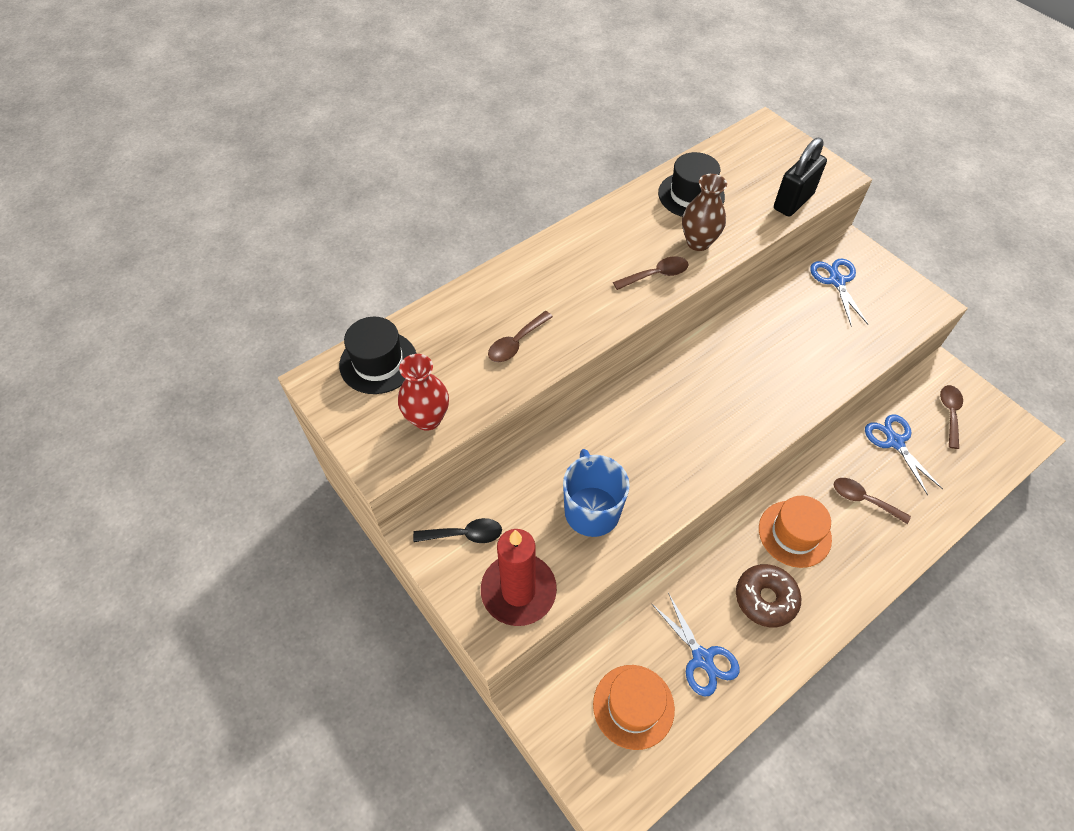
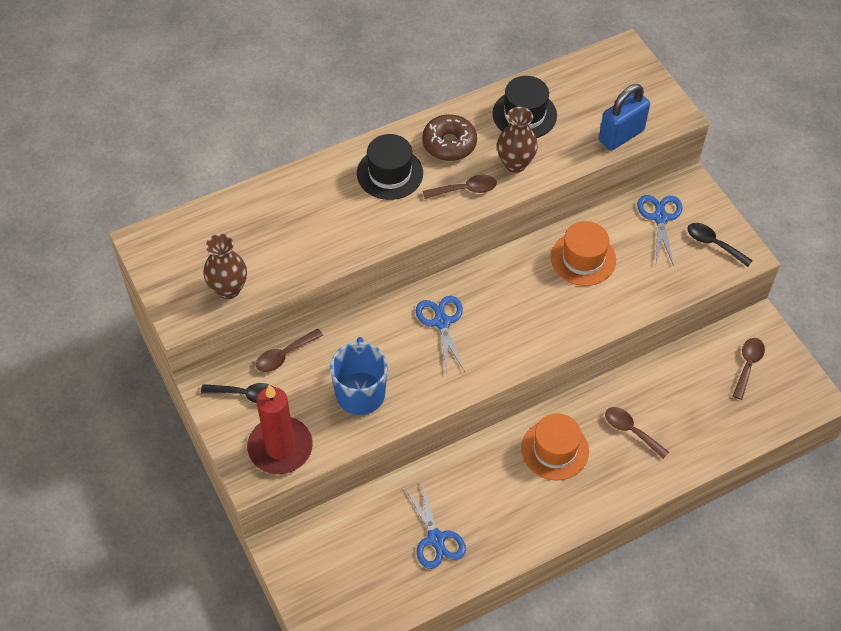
camera: 10 degrees right, 0 degrees up
(378, 362) = (197, 233): black hat -> black hat (390, 173)
(427, 419) = (228, 289): red vase -> brown vase
(516, 343) = (321, 234): brown spoon -> brown spoon (284, 355)
(633, 706) = (364, 566): orange hat -> orange hat (583, 259)
(765, 598) = (508, 500): brown donut -> brown donut (449, 144)
(793, 201) = (621, 135): black padlock -> blue padlock
(895, 442) = (682, 383): blue scissors -> blue scissors (442, 322)
(897, 298) = (714, 244): none -> black spoon

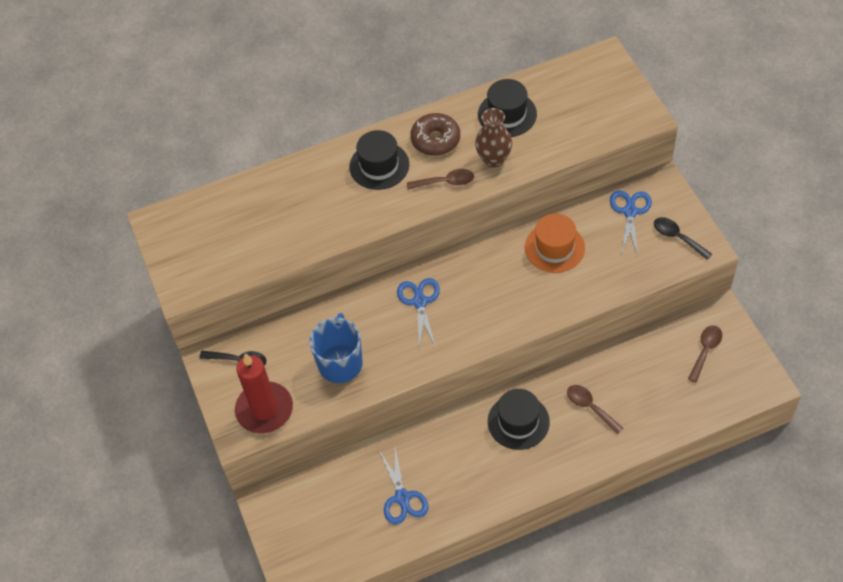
camera: 10 degrees right, 0 degrees up
(228, 289) = (225, 266): brown vase -> none
(284, 355) = (276, 327): brown spoon -> none
(555, 450) = (518, 422): orange hat -> black hat
(621, 135) = (594, 135): blue padlock -> none

